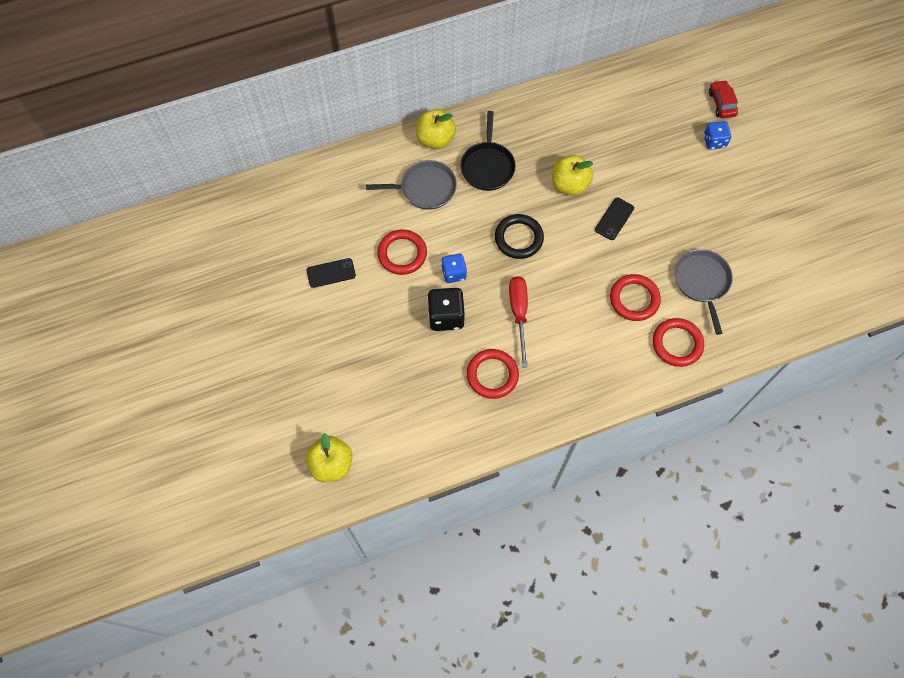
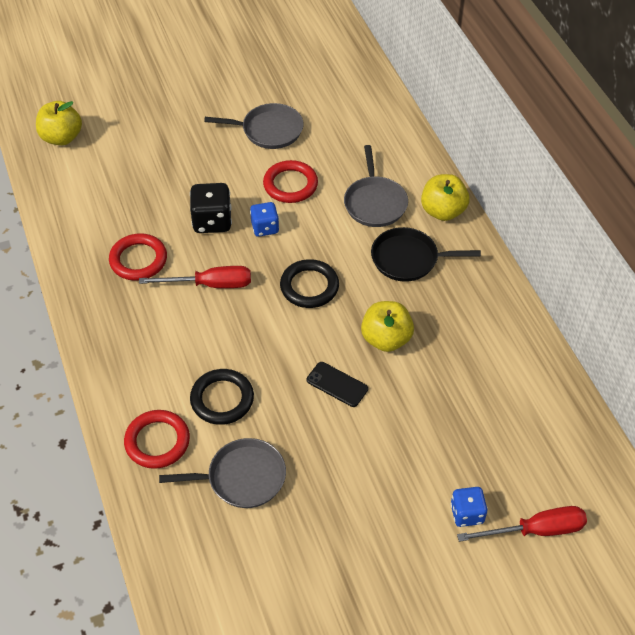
camera: 90 degrees right, 15 degrees down
(331, 273) = (269, 130): black phone -> grey pan
(634, 299) = (222, 399): red ring -> black ring
(721, 103) = (535, 530): red car -> red screwdriver

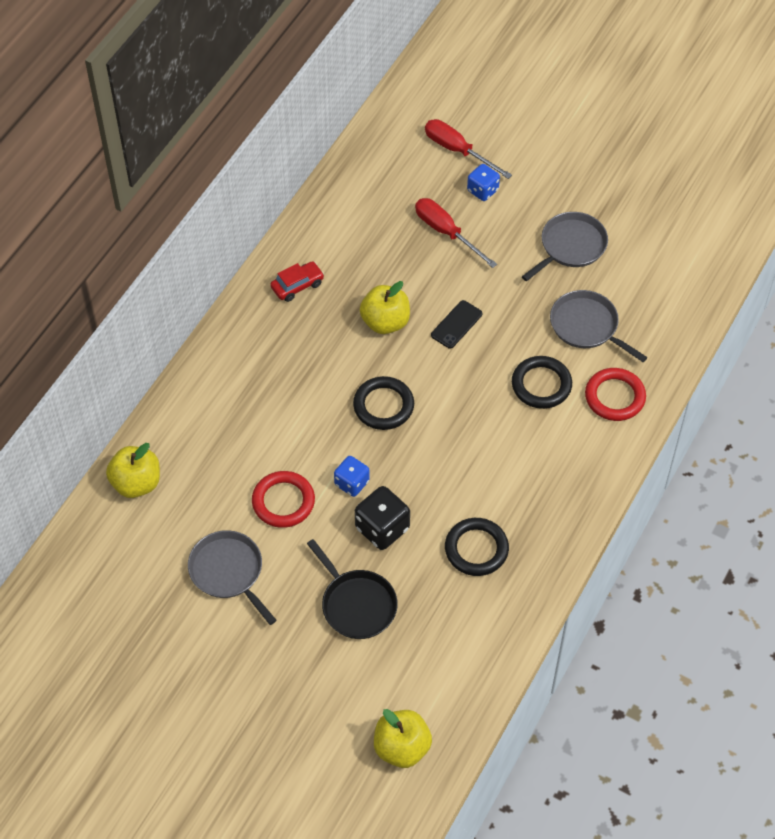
camera: 130 degrees left, 5 degrees up
(138, 260) = (476, 549): red ring -> black ring
(210, 285) = (449, 475): red screwdriver -> red screwdriver (446, 232)
(337, 384) = (456, 324): black phone -> black phone turned 45 degrees clockwise
(375, 203) = (247, 423): grey pan -> grey pan (570, 246)
(408, 259) = (289, 359): black pan -> black pan (356, 604)
(443, 211) = (212, 369): yellow apple -> yellow apple (136, 483)
(477, 307) = (297, 285): none -> red car

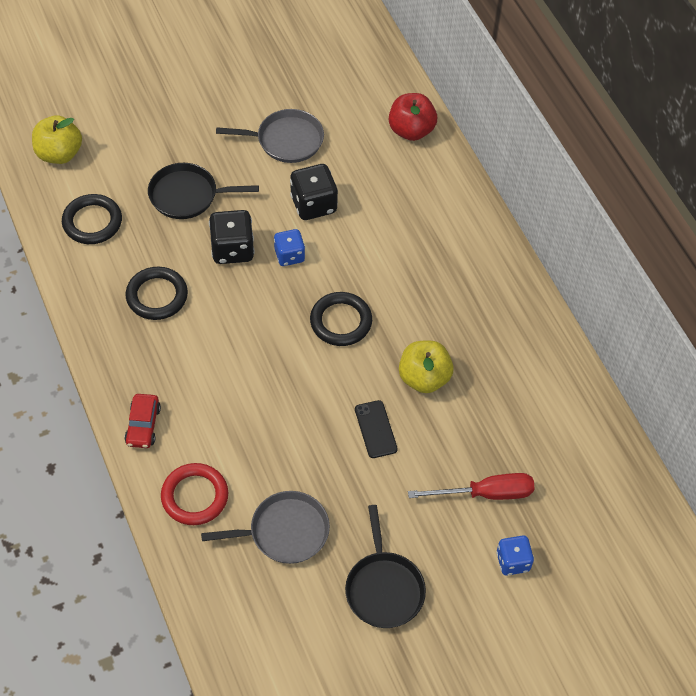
camera: 125 degrees right, 0 degrees up
(136, 483) = (411, 130): yellow apple -> red apple
(283, 501) = (313, 204): red ring -> black dice
(297, 285) = (517, 339): red car -> red car (143, 425)
(457, 150) = (581, 576): red screwdriver -> none
(541, 385) = (258, 449): black ring -> black ring (92, 222)
(570, 246) = (384, 588): grey pan -> black pan

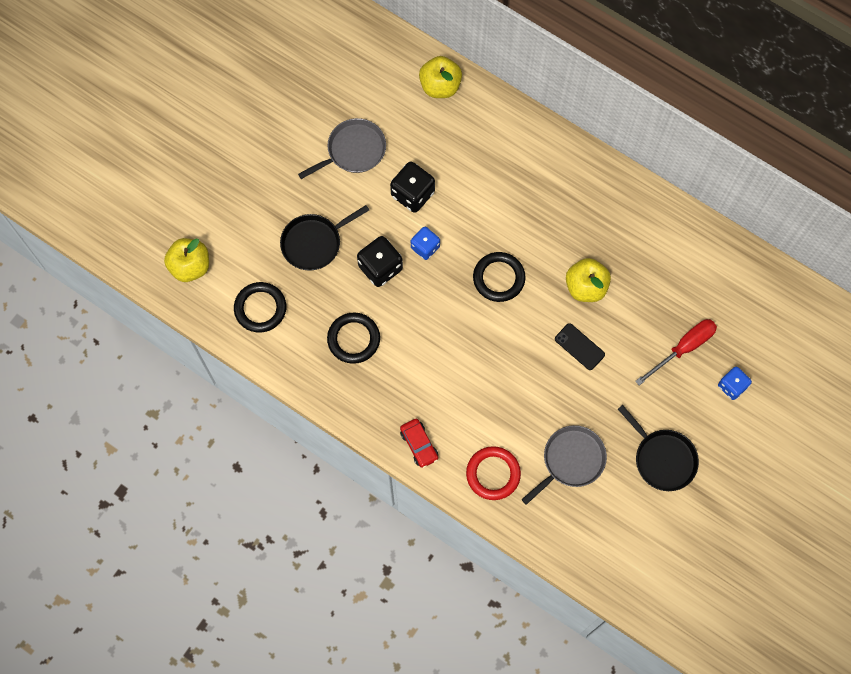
camera: 30 degrees left, 15 degrees up
(411, 130) = (440, 86): red apple -> yellow apple

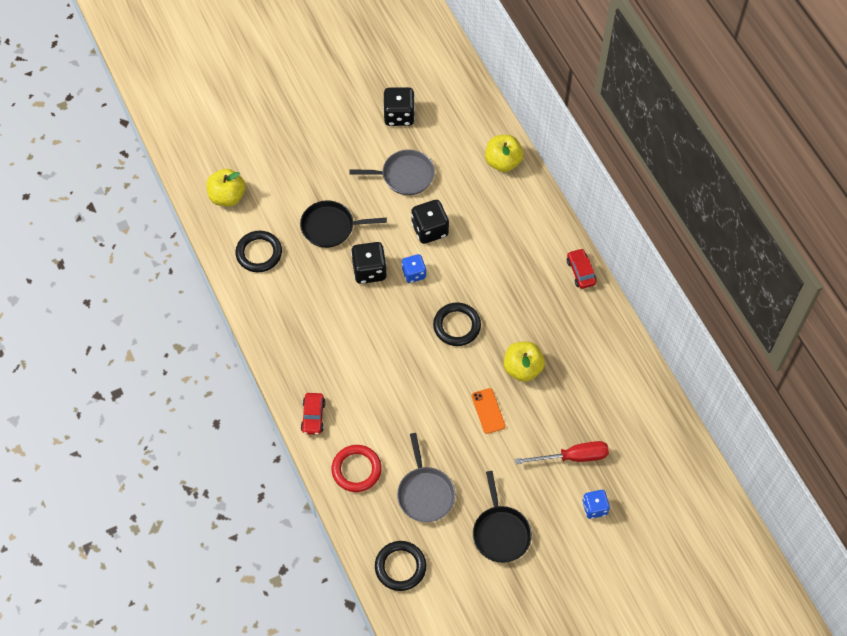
camera: 30 degrees right, 10 degrees down
(308, 90) = (399, 115): none -> black dice
(353, 339) = (314, 312): black ring -> black ring (400, 567)
(571, 460) = (425, 493): grey pan -> grey pan turned 90 degrees clockwise
(579, 347) = (488, 411): black phone -> orange phone
(581, 160) = (580, 272): none -> red car

